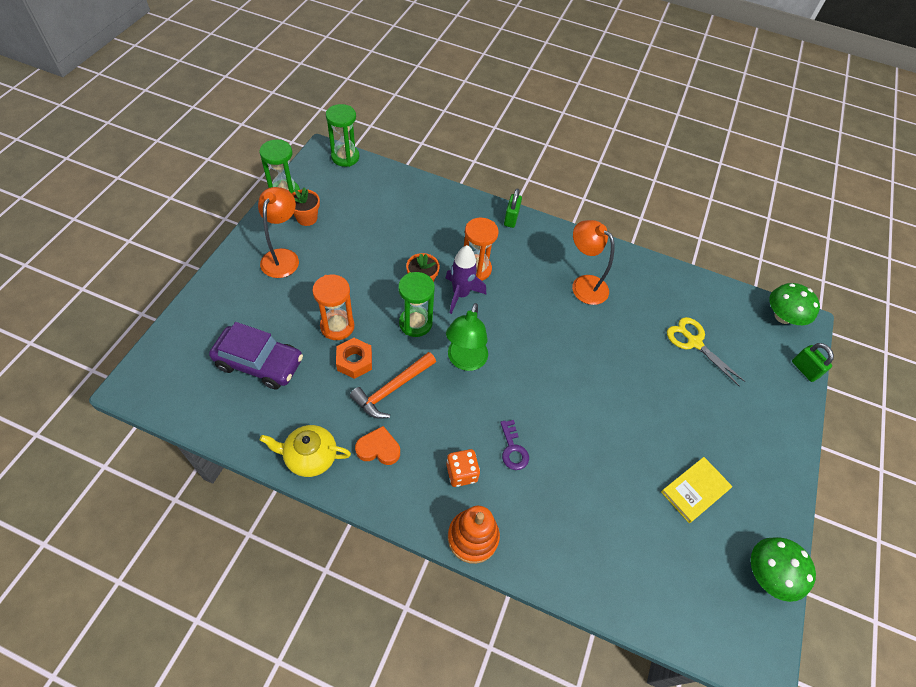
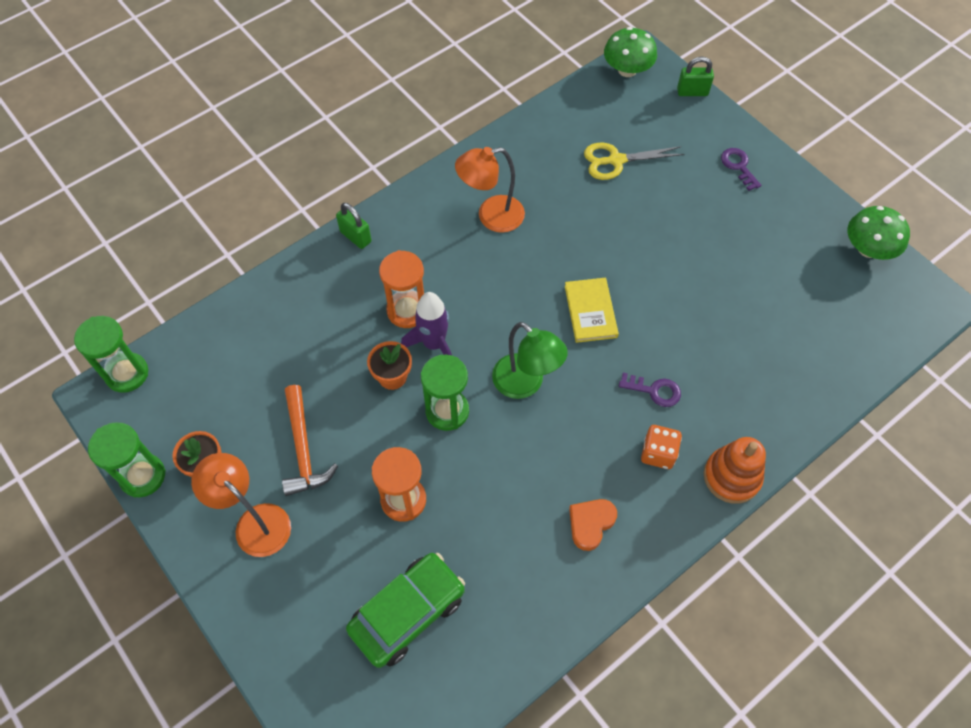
camera: 55 degrees left, 5 degrees up
(259, 363) = (408, 613): purple car -> green car
(310, 457) = (566, 602): yellow teapot -> none
(354, 361) = (464, 501): orange nut -> none
(392, 389) = (523, 476): orange hammer -> orange hammer (303, 449)
(695, 490) = (769, 257): yellow book -> yellow book (590, 311)
(763, 432) = (738, 166): none -> purple key

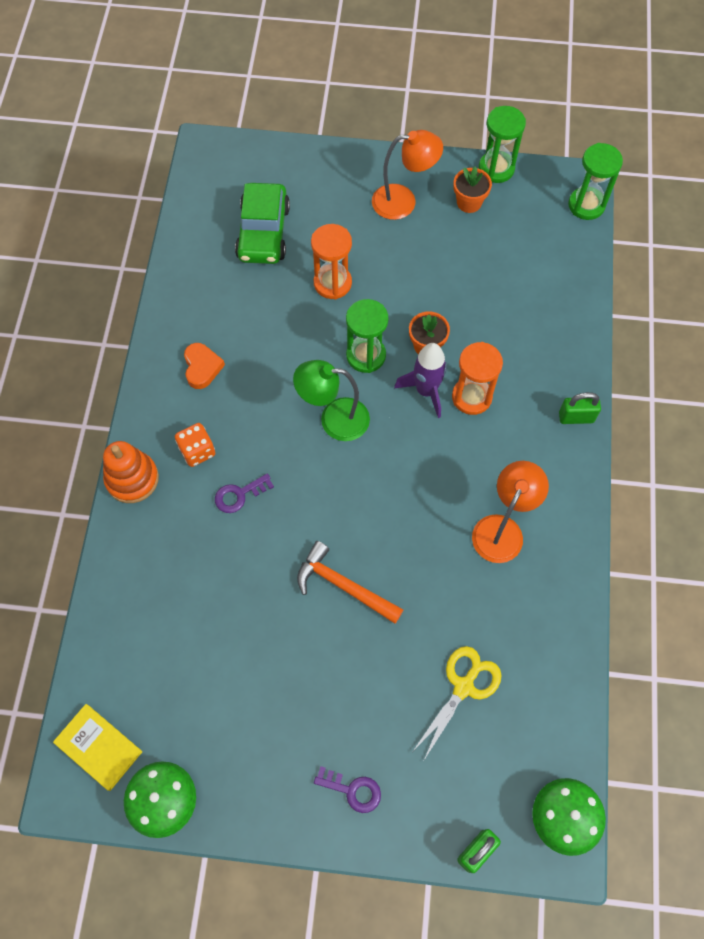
camera: 135 degrees right, 5 degrees up
(303, 449) = (426, 258): orange hammer -> orange hammer (343, 585)
(590, 311) = (343, 516): yellow book -> yellow book (98, 747)

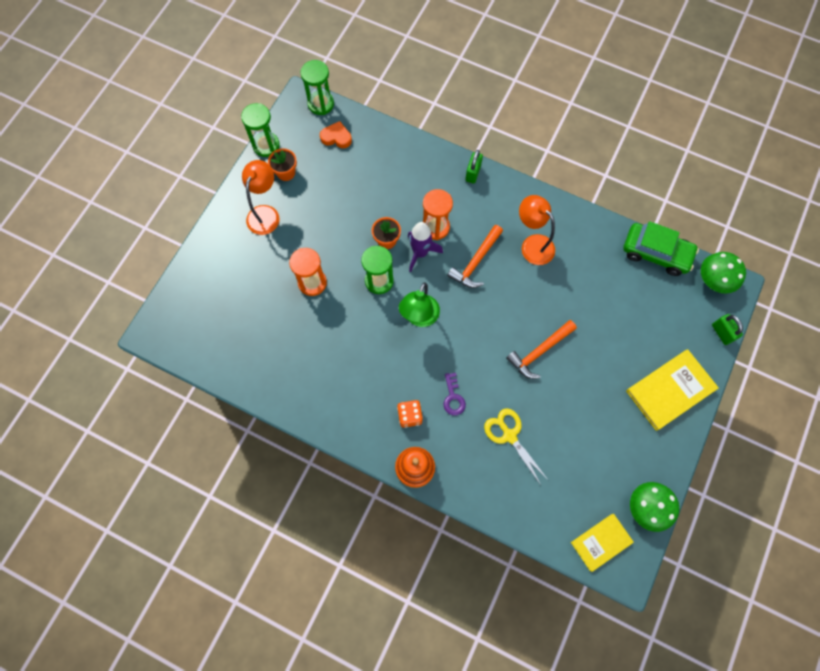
camera: 70 degrees left, 5 degrees up
(202, 367) = (344, 393): orange heart -> orange heart (336, 137)
(263, 232) = (248, 315): green car -> green car (656, 253)
(352, 790) = (670, 390): purple key -> yellow book
(443, 463) = (476, 262): none -> orange hammer
(463, 687) = (625, 304): yellow scissors -> yellow scissors (509, 435)

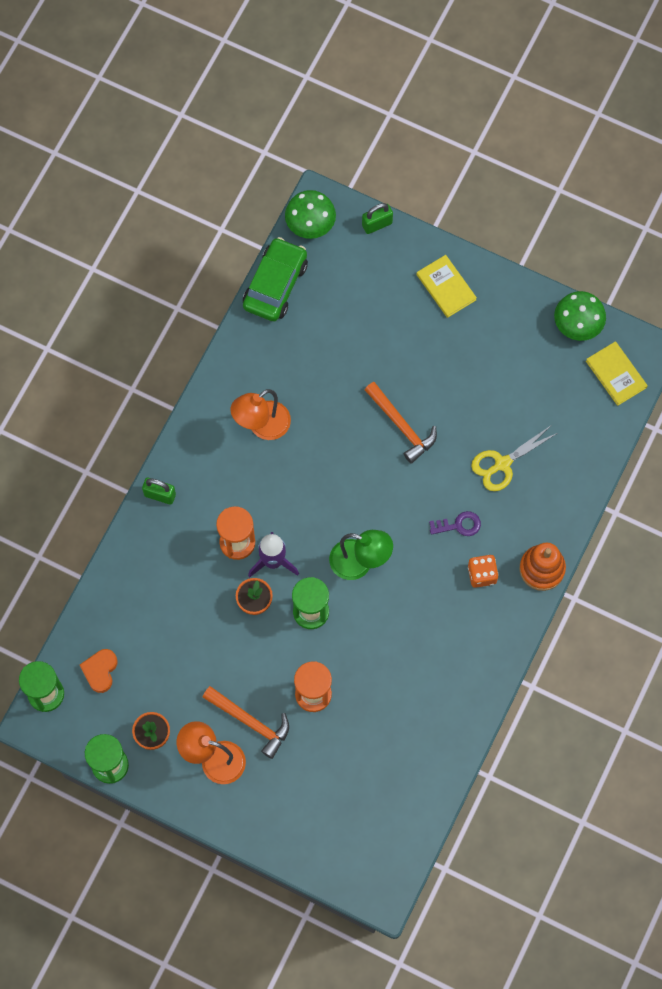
camera: 90 degrees left, 0 degrees up
(476, 262) = (285, 495): orange hammer -> orange hammer (251, 722)
(670, 390) = (446, 287): yellow book -> yellow book, size x0.64

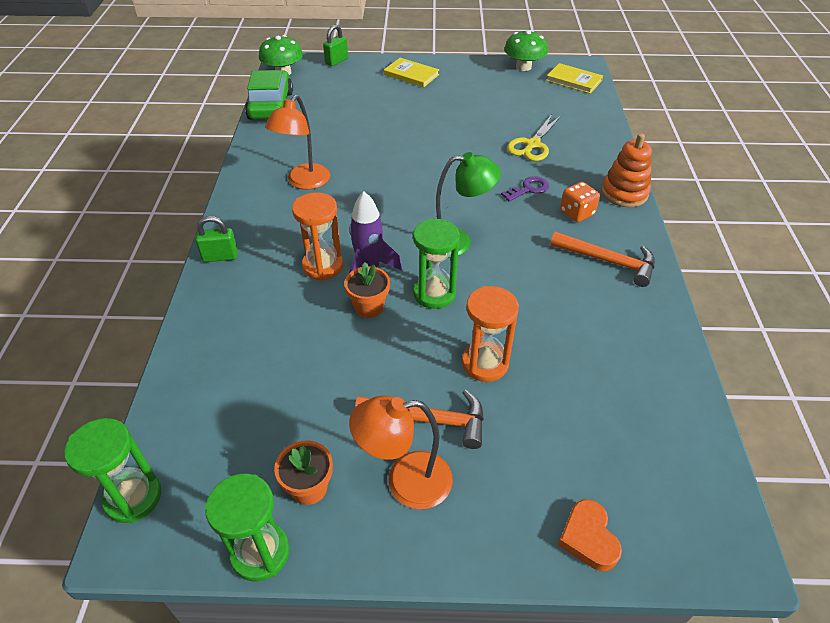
camera: 25 degrees left, 25 degrees down
(100, 671) = (205, 440): orange heart -> orange heart (588, 538)
(402, 426) = (431, 148): orange hammer -> orange hammer (608, 261)

